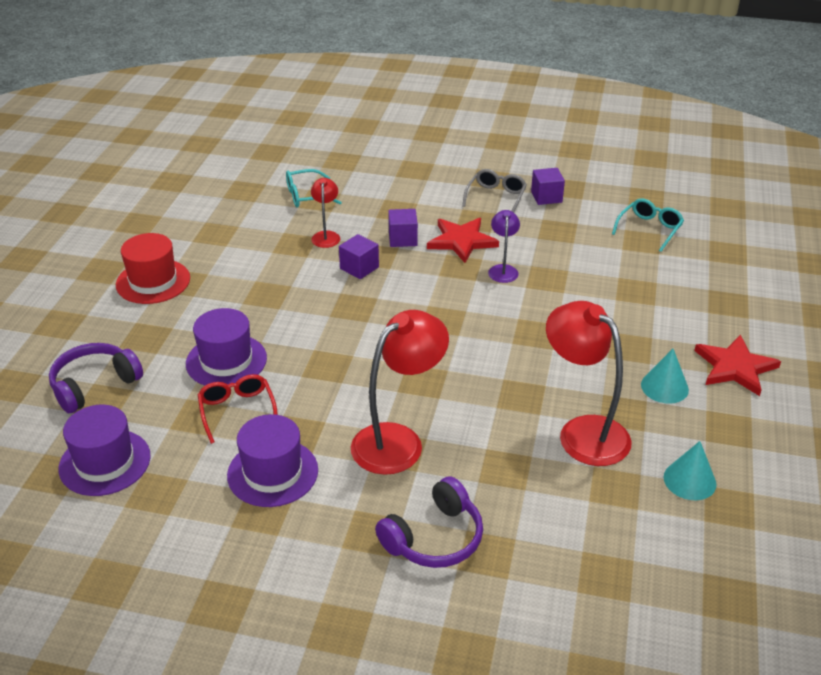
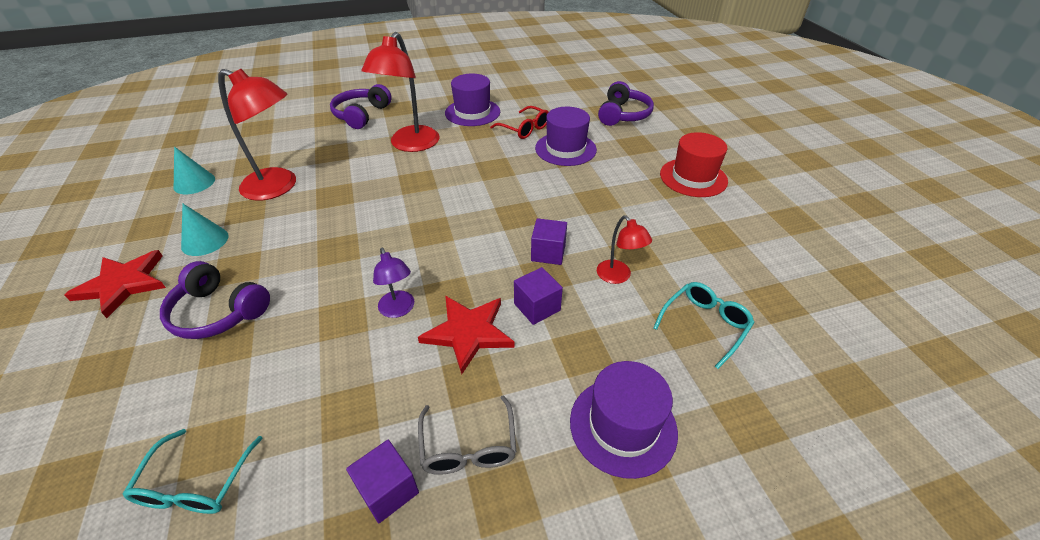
camera: 150 degrees right, 5 degrees up
(105, 462) = (564, 92): purple hat -> purple hat (623, 426)
(644, 314) = (218, 312): none -> purple headphones

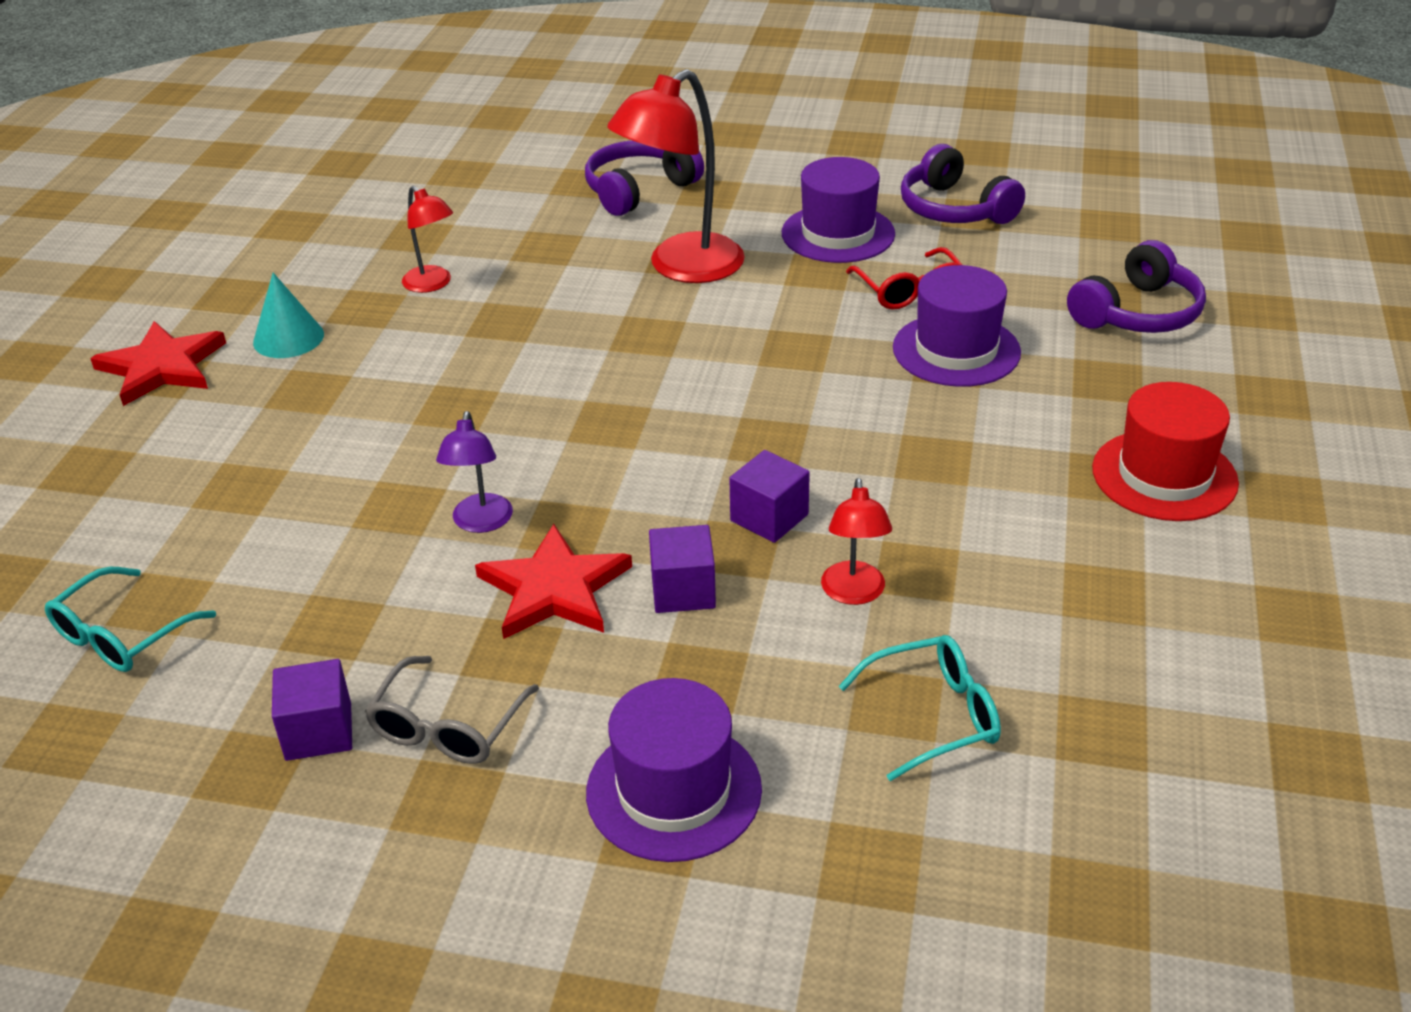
camera: 30 degrees right, 5 degrees down
(194, 183) = (322, 244): turquoise cone -> none
(218, 312) = (252, 443): purple headphones -> purple headphones (954, 209)
(278, 187) = (432, 284): red lamp -> red lamp, size x0.52

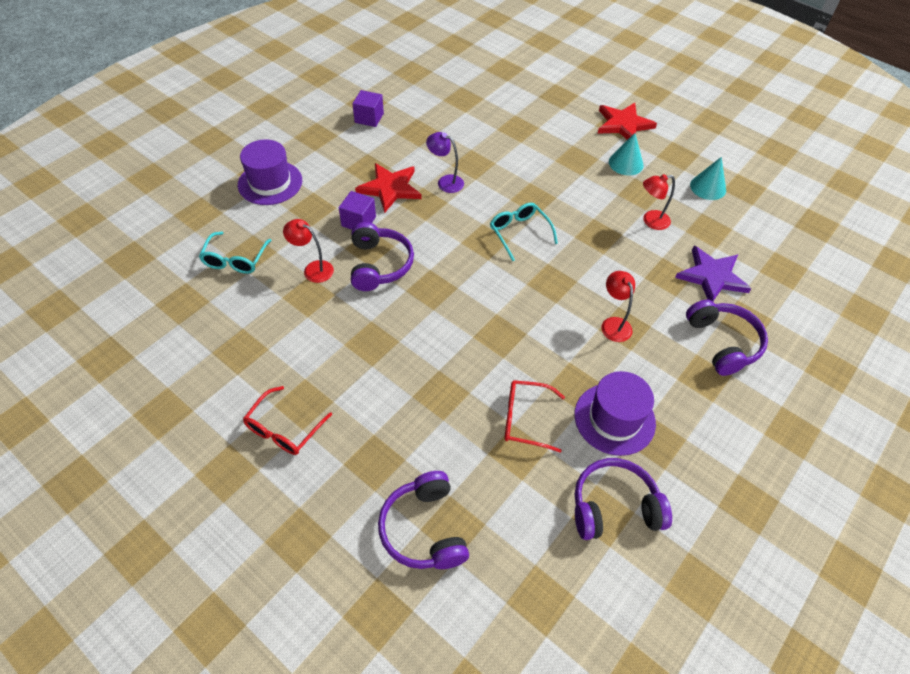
camera: 115 degrees right, 15 degrees up
(121, 635) = (452, 89): turquoise glasses -> turquoise glasses (519, 233)
(308, 253) = (708, 187): none -> turquoise cone
(447, 727) = (345, 144): grey glasses -> none
(519, 217) = (712, 276): none -> purple star
(682, 268) = (613, 324): red lamp -> red lamp, size x0.52
(769, 517) = (379, 265): purple cube -> purple headphones
(956, 350) = (451, 405): purple hat -> none
(1164, 475) = (284, 429): red hat -> red glasses

